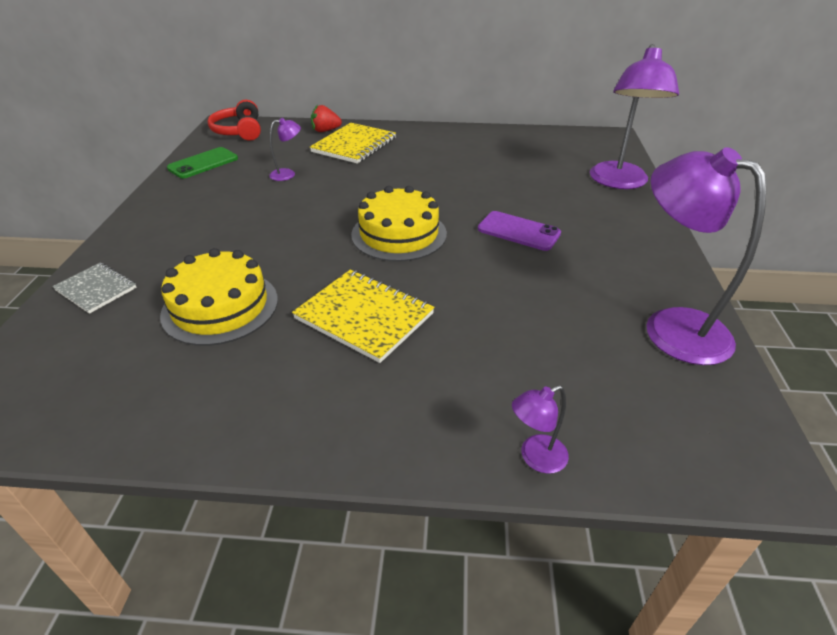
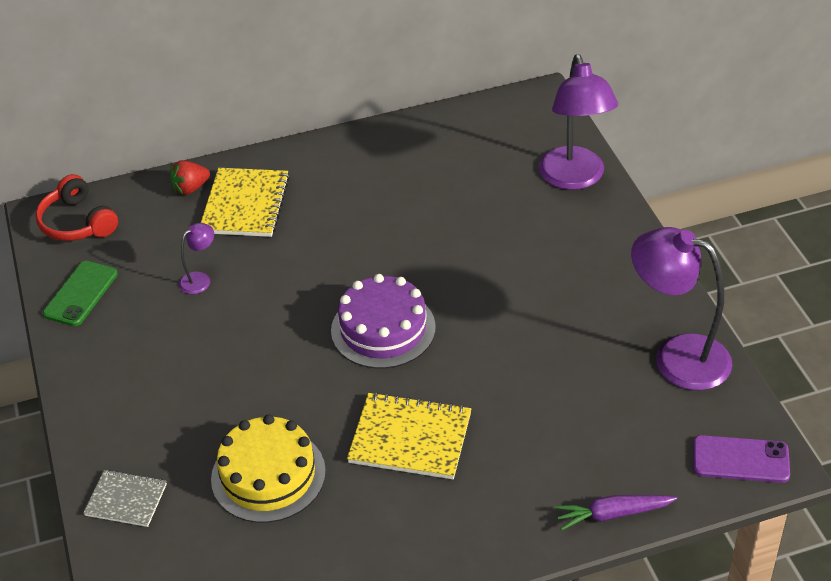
camera: 20 degrees left, 5 degrees up
(399, 234) = (383, 329): yellow cake -> purple cake
(518, 231) = (501, 286): purple phone -> purple phone (740, 460)
(535, 458) = (613, 514): purple lamp -> purple carrot

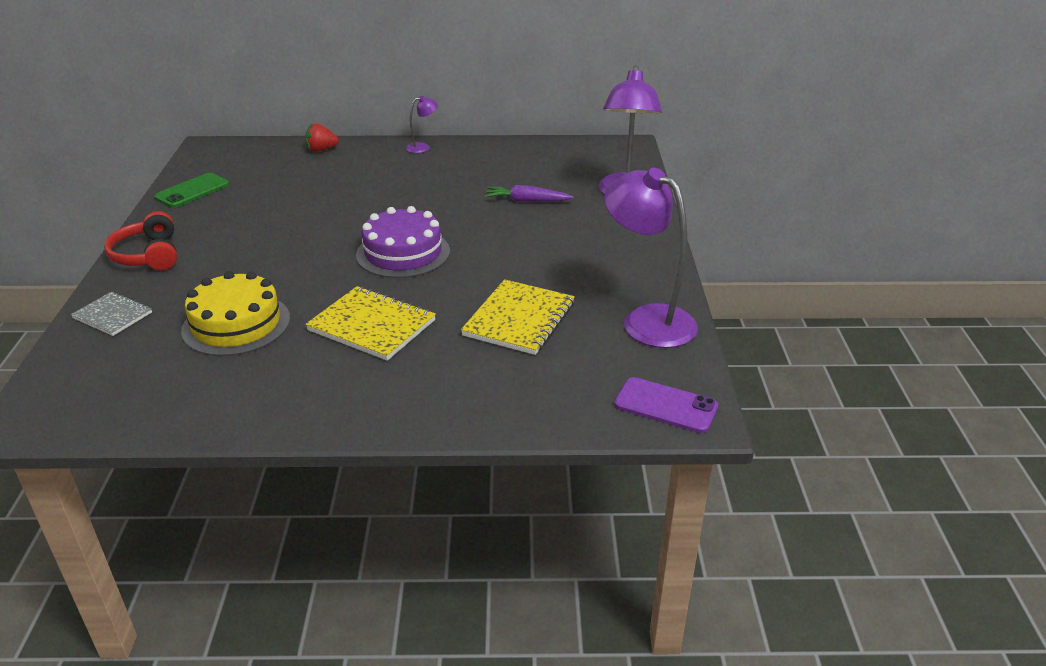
camera: 15 degrees right, 10 degrees down
(77, 222) = (225, 154): red headphones -> red headphones (148, 255)
(200, 279) = (285, 199): purple lamp -> purple lamp (423, 147)
(245, 205) = (354, 165): yellow notebook -> yellow notebook (519, 319)
(613, 514) = (515, 419): purple carrot -> purple carrot (527, 201)

